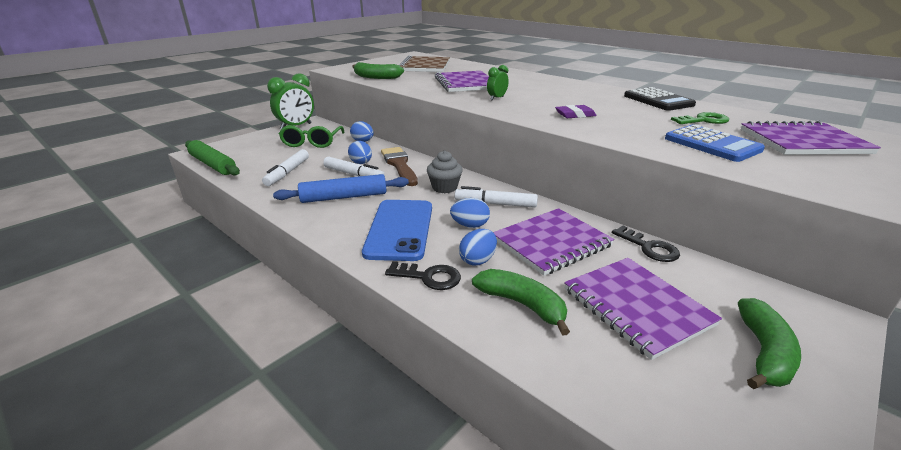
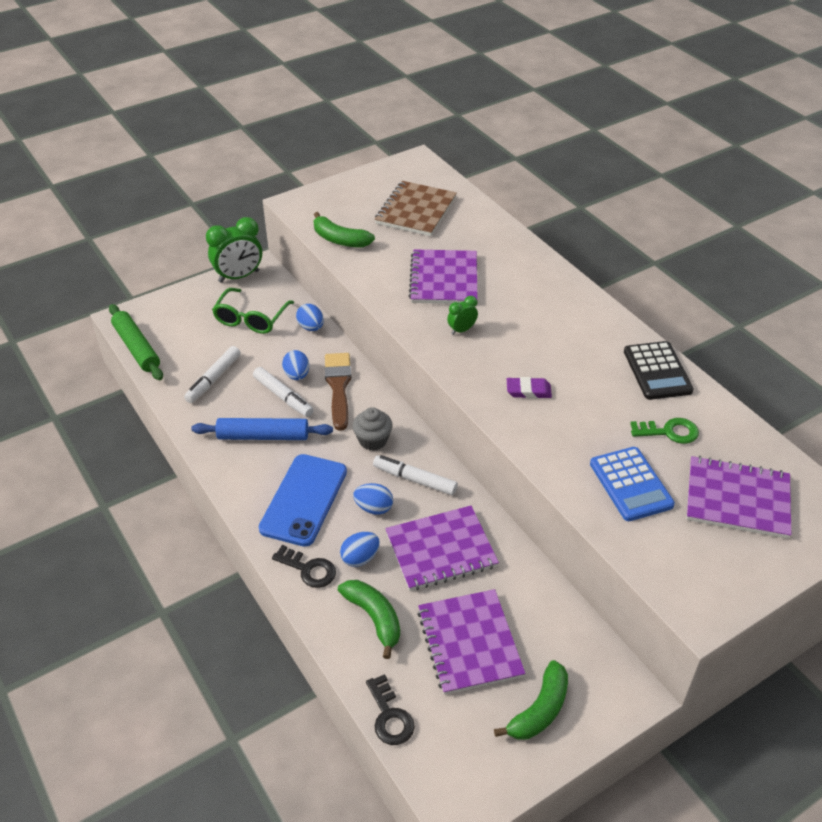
camera: 15 degrees right, 15 degrees up
(649, 247) = (532, 577): black key -> black key (390, 716)

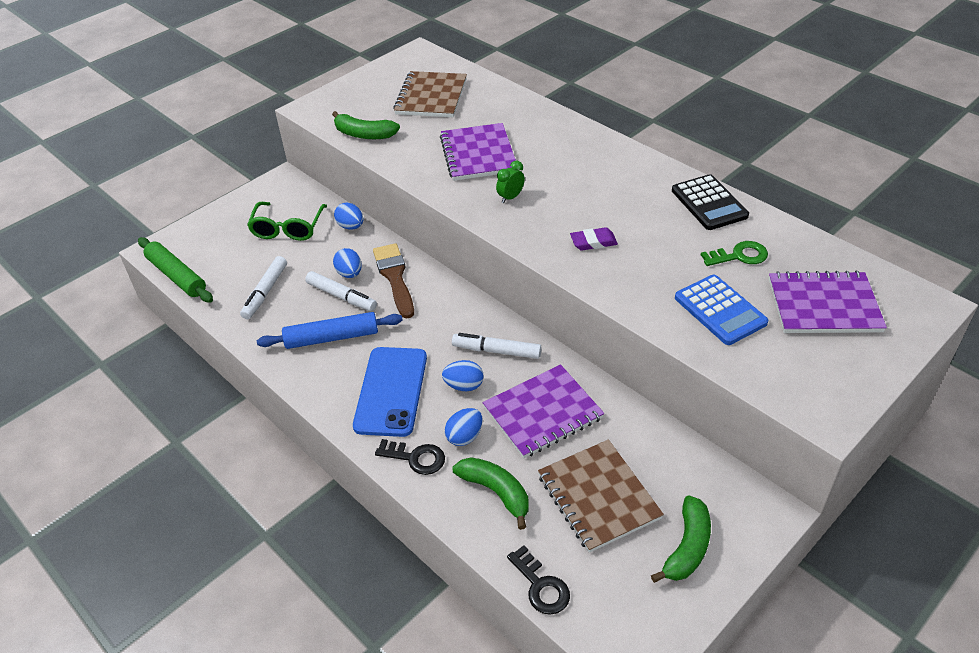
camera: 10 degrees left, 0 degrees up
(239, 277) = (264, 191): green clock -> none
(373, 440) = (444, 321): grey cupcake -> none
(469, 643) = (598, 497): purple notebook -> brown notebook

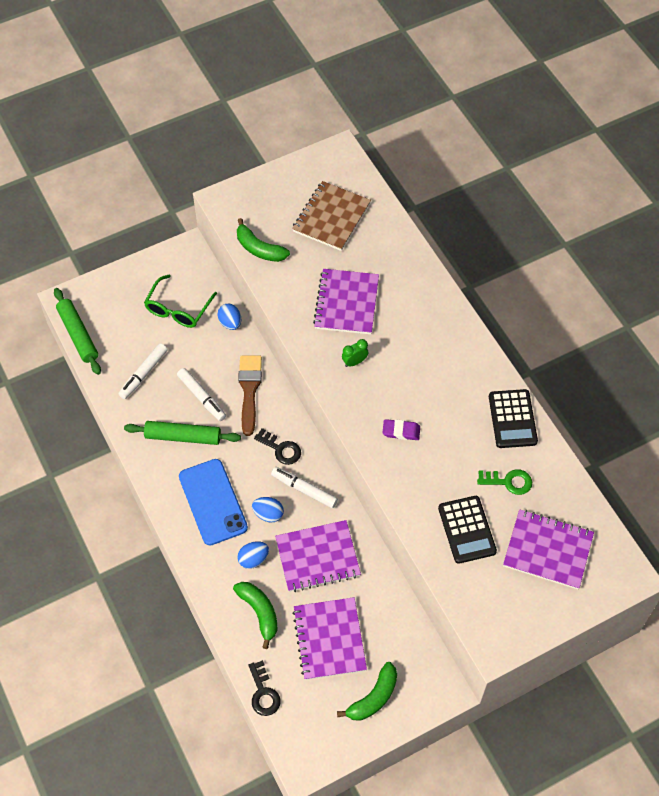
camera: 15 degrees right, 15 degrees up
(332, 337) = (183, 436): blue rolling pin -> green rolling pin
(349, 273) = (215, 375): blue egg -> none
(391, 391) = (213, 502): blue phone -> blue phone turned 45 degrees counterclockwise
(416, 458) = (212, 566): black key -> black key (281, 449)
(598, 497) = (329, 639): brown notebook -> purple notebook
(720, 310) = (466, 530): blue calculator -> black calculator

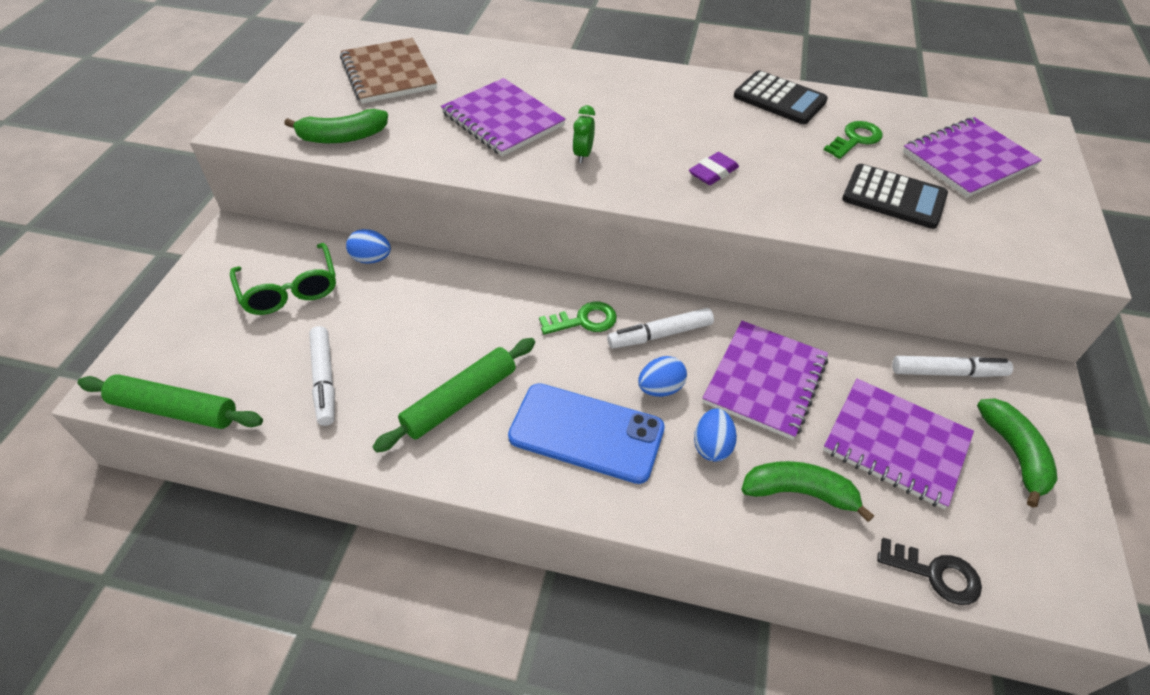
camera: 50 degrees left, 10 degrees down
(202, 397) = (430, 346): white marker -> white marker (947, 373)
(249, 390) = (476, 298): brown brush -> none
(281, 449) = (584, 320): black key -> green key

